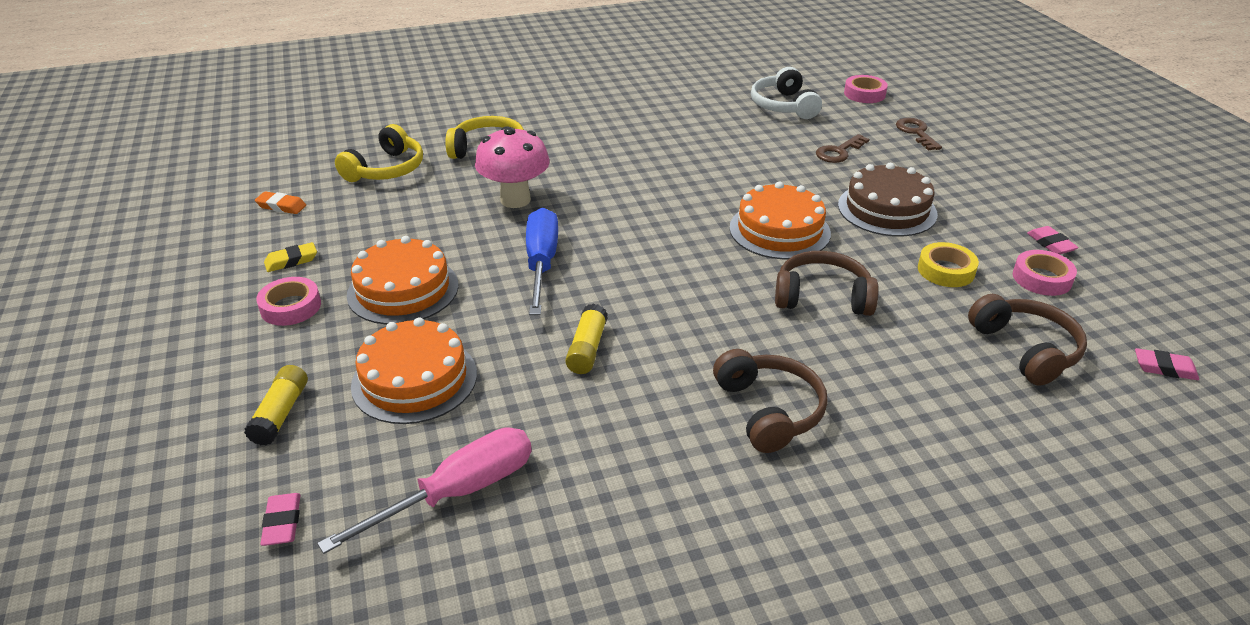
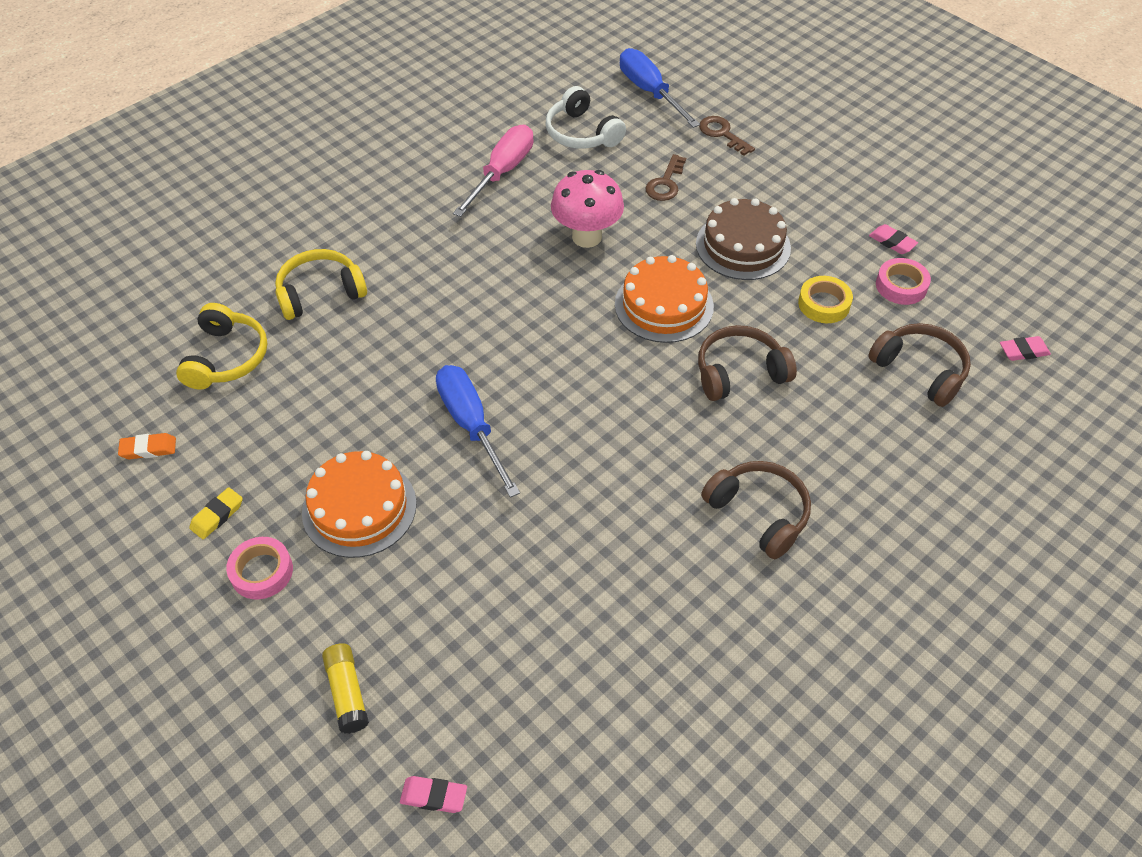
camera: 25 degrees left, 15 degrees up
(282, 523) = (434, 796): pink eraser -> pink eraser turned 45 degrees counterclockwise
(414, 379) = (443, 605): orange cake -> none
(457, 492) = (560, 701): pink screwdriver -> pink screwdriver (502, 172)
(515, 200) = (393, 353): pink mushroom -> pink mushroom (587, 237)
(587, 348) = (574, 509): yellow glue stick -> none
(864, 94) = (650, 92): pink tape -> blue screwdriver

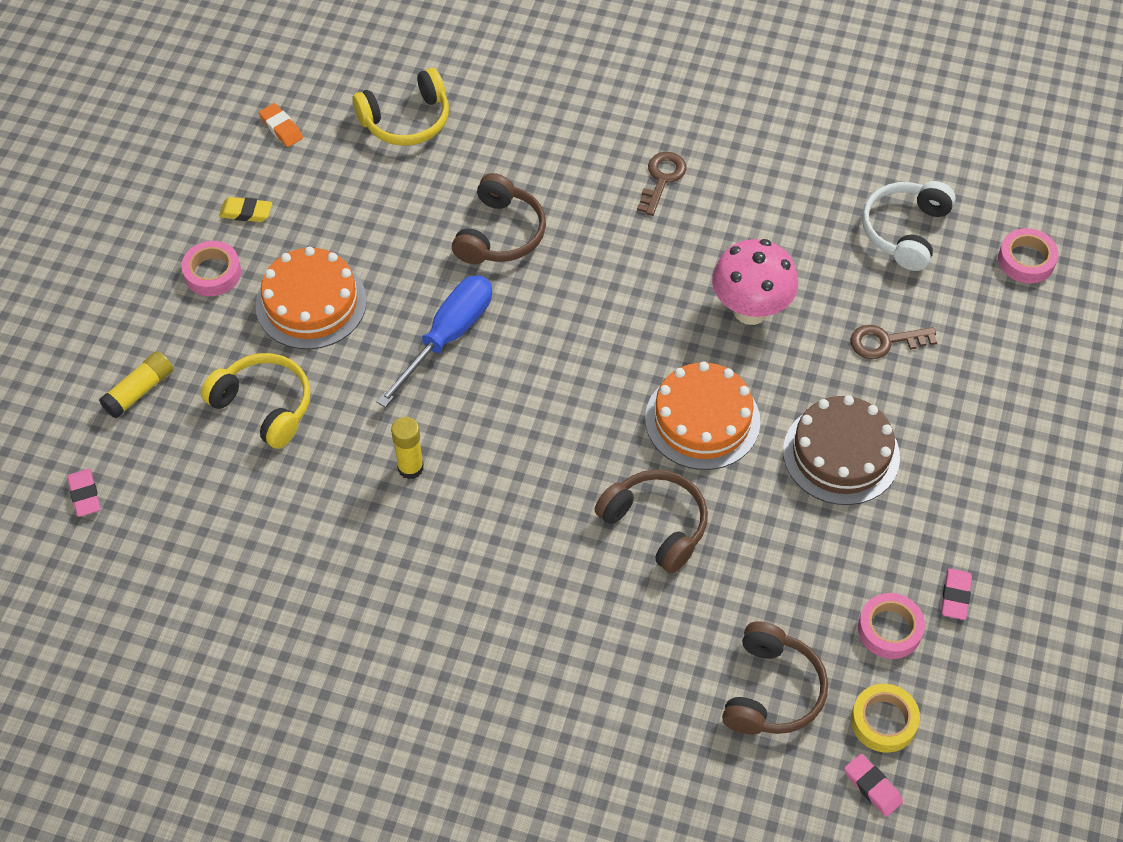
camera: 60 degrees right, 5 degrees up
(320, 293) = (524, 141): yellow headphones -> yellow headphones (264, 406)
(502, 172) = (789, 193): pink screwdriver -> none
(584, 508) = (410, 468): none -> yellow glue stick
(650, 92) = (1026, 260): blue screwdriver -> pink tape
(722, 134) = (1010, 359): brown key -> brown key (662, 179)
(759, 513) = (490, 612): brown headphones -> brown headphones (500, 234)
(824, 304) = (807, 564): yellow tape -> yellow tape (883, 721)

